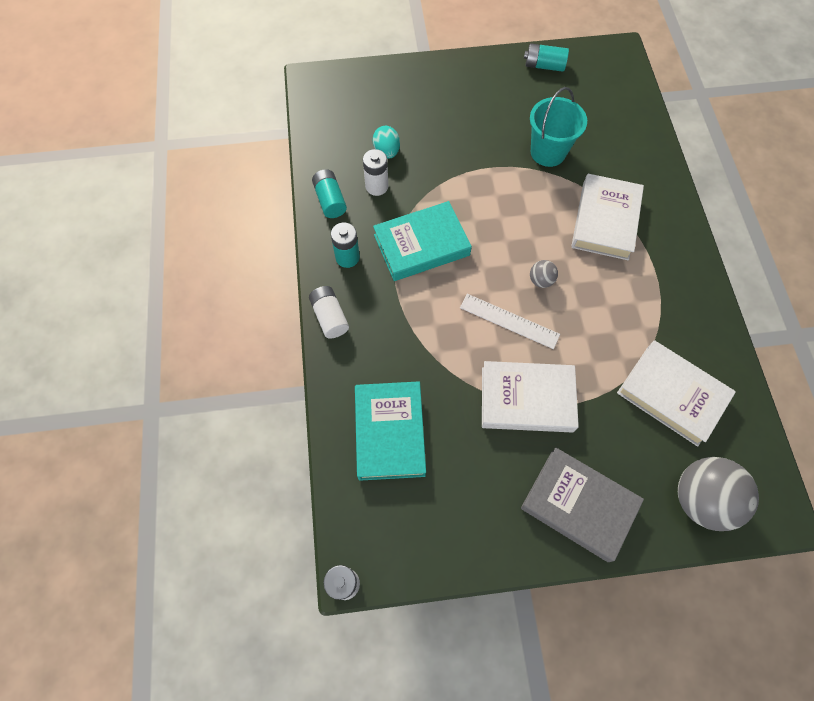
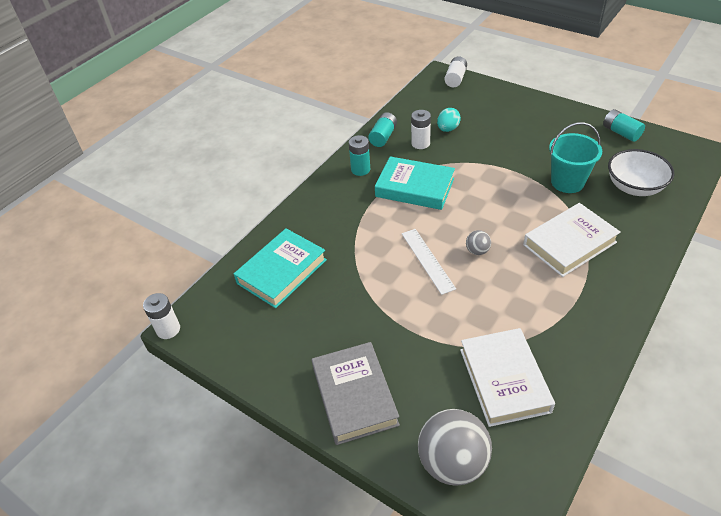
camera: 45 degrees right, 20 degrees down
(329, 317) = (315, 193): white battery -> white battery (455, 79)
(527, 399) = (389, 311): white book -> none
(603, 124) = (634, 187): none -> white bowl

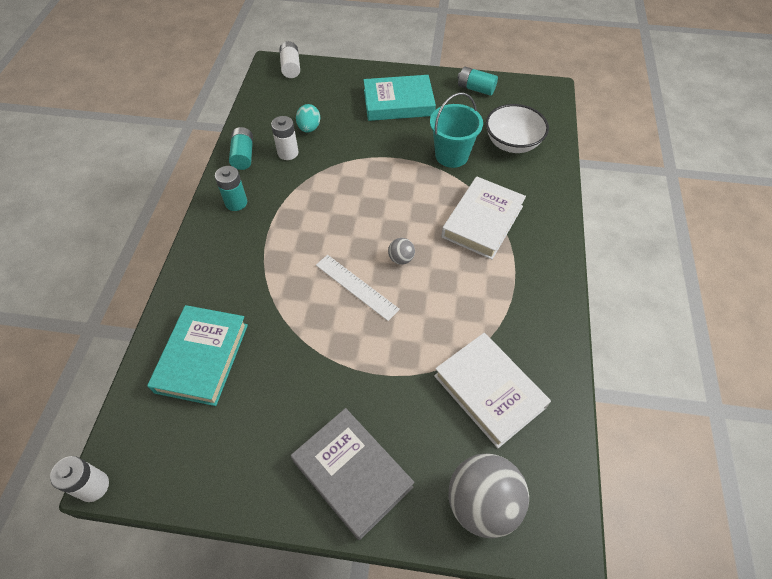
camera: 30 degrees left, 10 degrees up
(415, 187) = (305, 206): turquoise book -> turquoise book (398, 103)

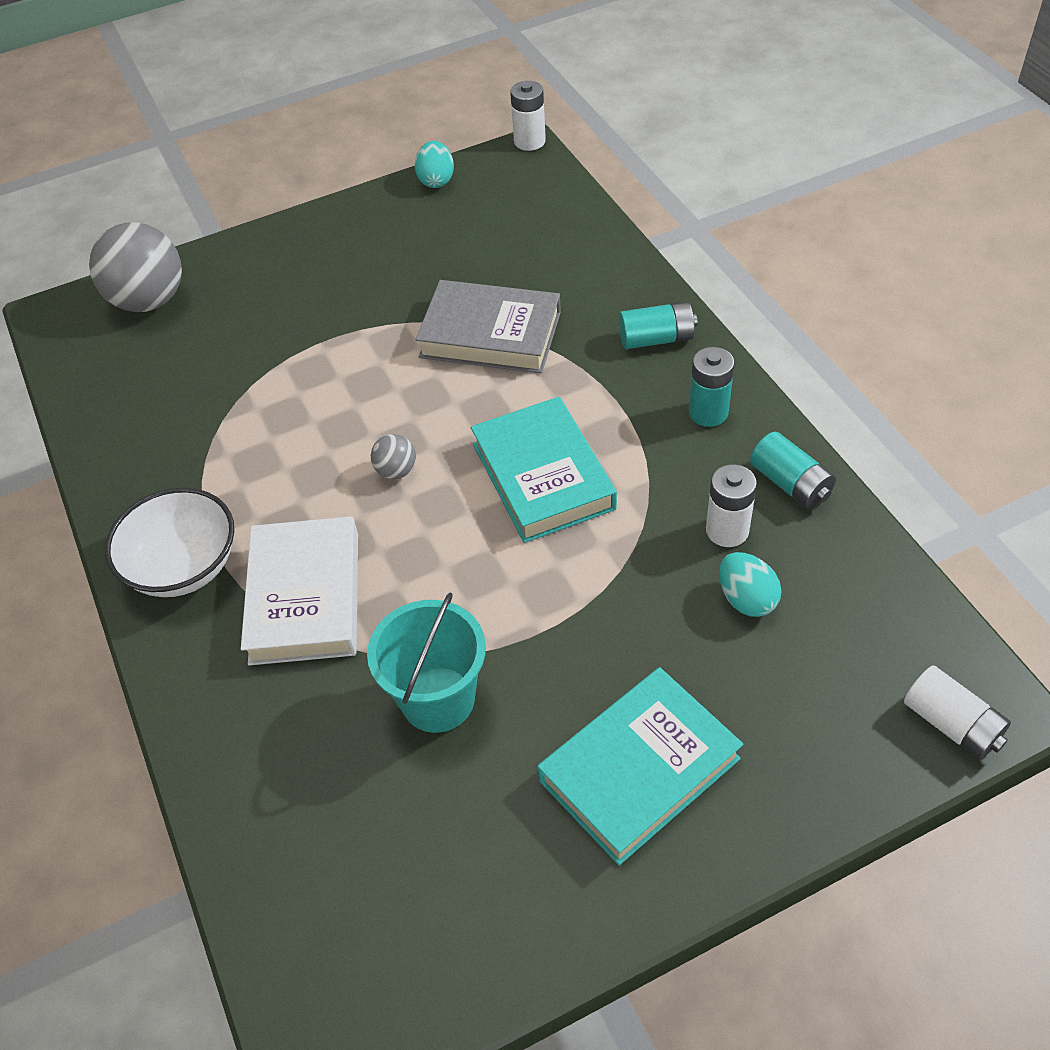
camera: 150 degrees right, 5 degrees down
(195, 491) = (436, 180): none -> turquoise egg
(202, 357) = (541, 253): turquoise book -> turquoise book (542, 476)
(352, 474) = (296, 257): grey book -> grey book (490, 335)
(356, 287) = (430, 405): white ruler -> none
(476, 89) = (502, 931): turquoise battery -> turquoise battery (656, 339)
(489, 391) = (185, 388): white book -> none
(512, 143) = (333, 805): white bowl -> white bowl (184, 567)

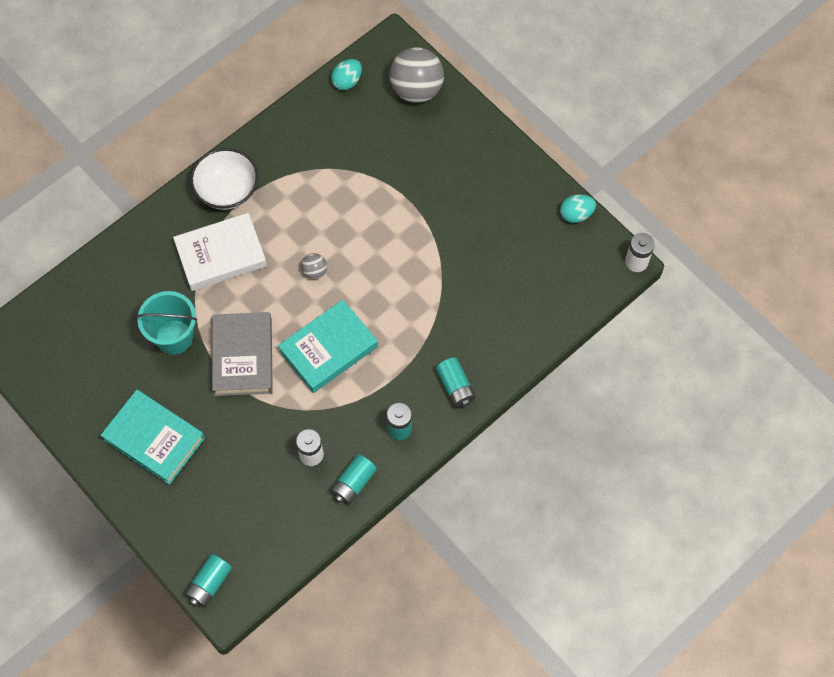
camera: 70 degrees right, 15 degrees up
(490, 335) = (435, 290): grey book -> grey book (243, 357)
(746, 599) = (266, 472): turquoise egg -> turquoise egg (347, 81)
(951, 724) = (209, 583): white battery -> turquoise battery

